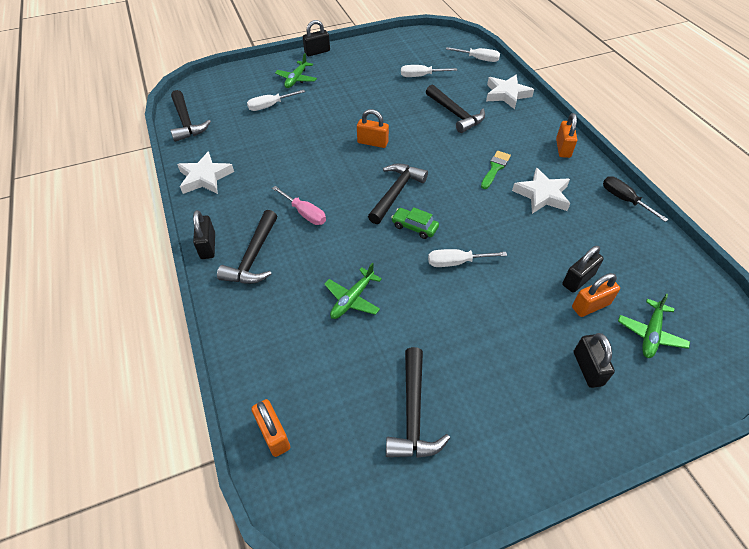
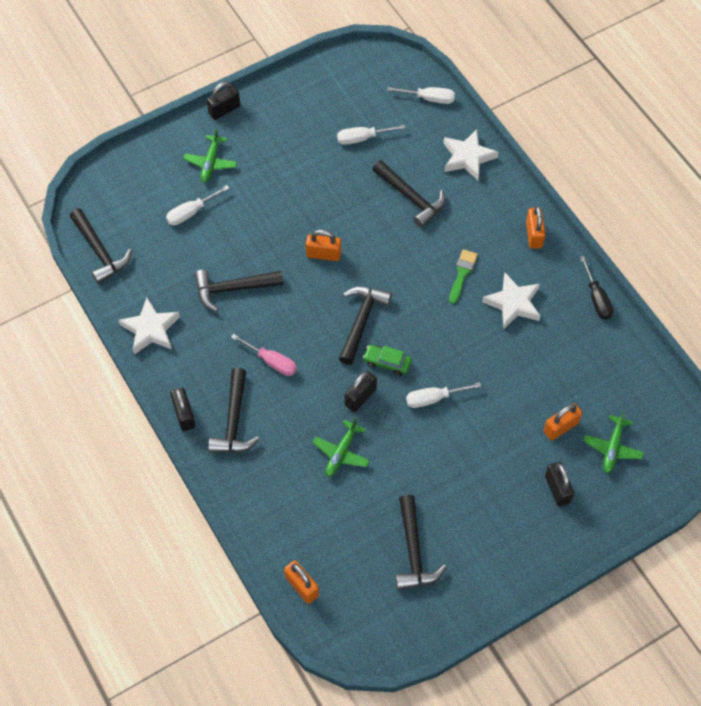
camera: 10 degrees left, 10 degrees up
(287, 157) = (232, 289): none -> black hammer
(578, 280) = (549, 401): black padlock -> black padlock (360, 397)
(624, 200) = (596, 298): black screwdriver -> black screwdriver turned 150 degrees counterclockwise

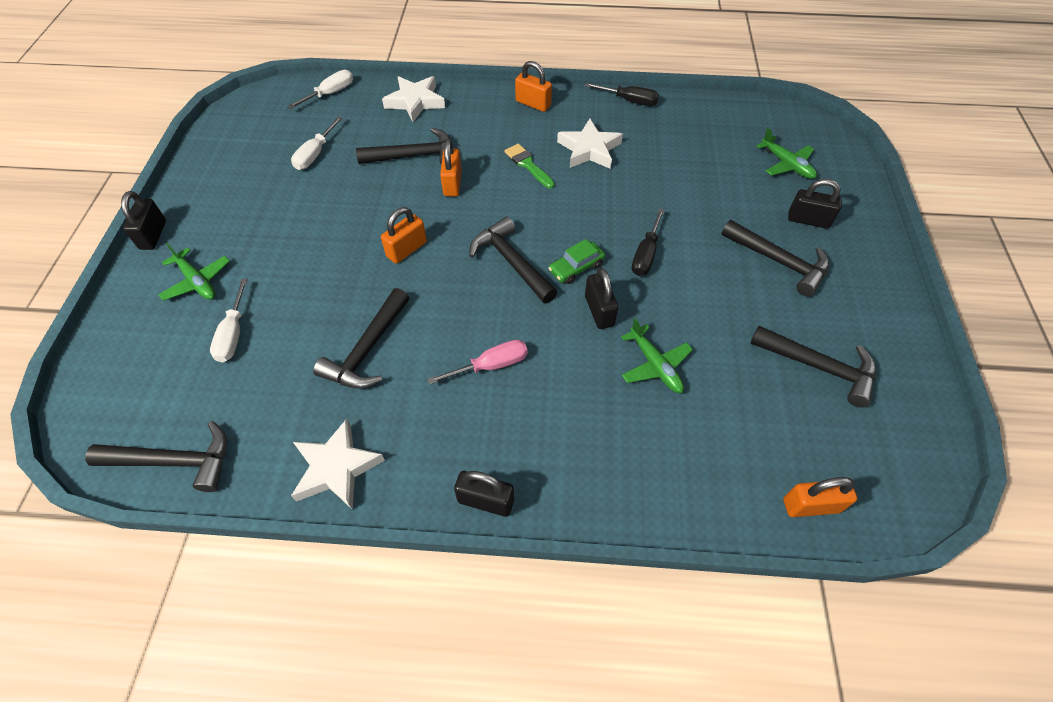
camera: 55 degrees left, 5 degrees down
(234, 421) = (537, 449): black hammer -> black hammer (779, 262)
(433, 398) = (646, 254): white screwdriver -> black screwdriver
(560, 427) = (742, 185): orange padlock -> orange padlock (452, 183)

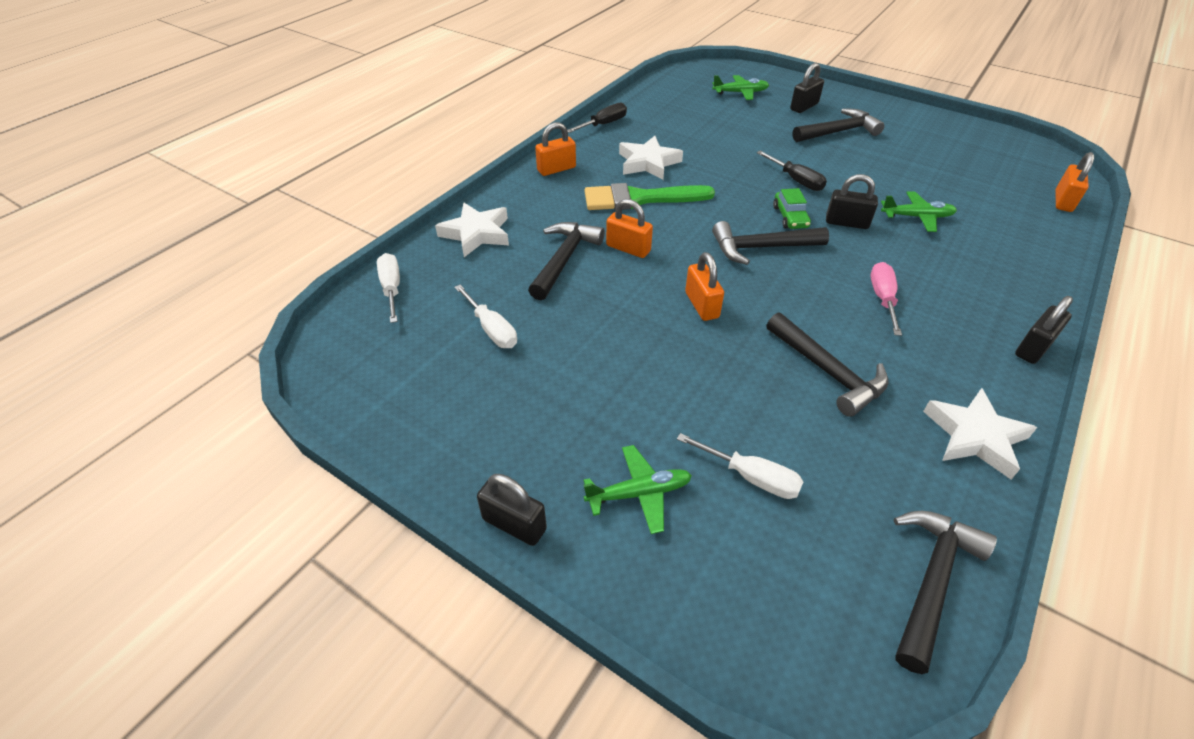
camera: 60 degrees left, 10 degrees down
(528, 165) = (640, 199): green brush -> green brush, size x1.77
(819, 367) = (946, 154): black hammer -> none

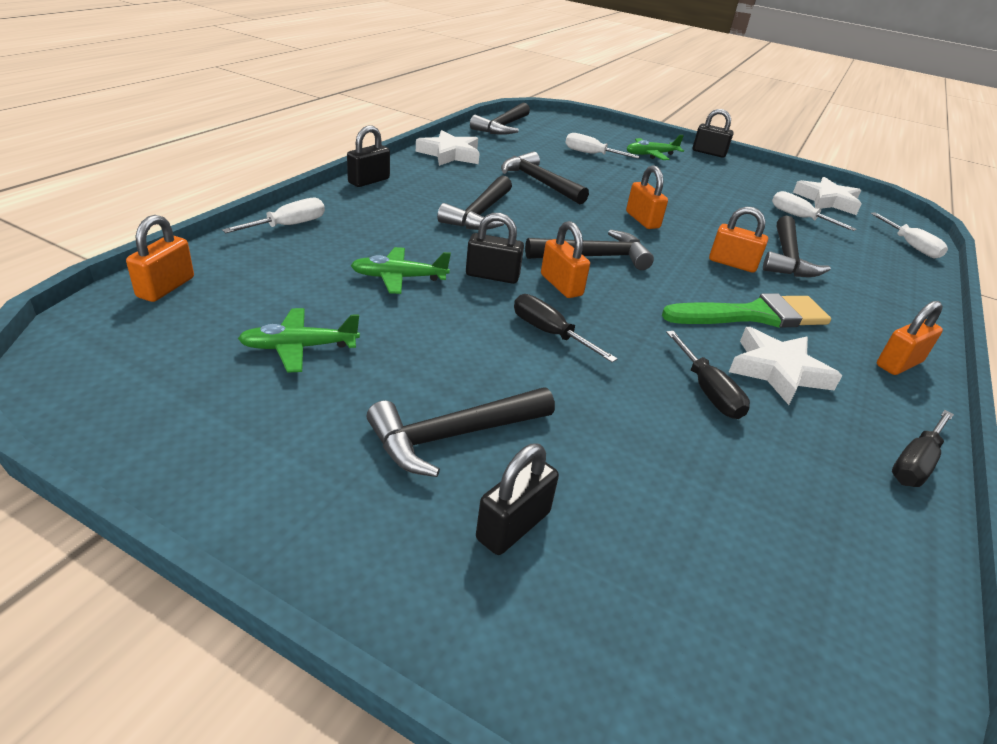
camera: 170 degrees right, 10 degrees down
(476, 233) = (897, 285): white star -> white star (827, 201)
(700, 151) = (707, 391): none -> black screwdriver
(740, 93) = (678, 591): green plane -> green plane (299, 347)
(790, 217) = (561, 285): green car -> orange padlock
(882, 299) = (479, 214): pink screwdriver -> black hammer
(1046, 266) = (288, 226): none -> white screwdriver

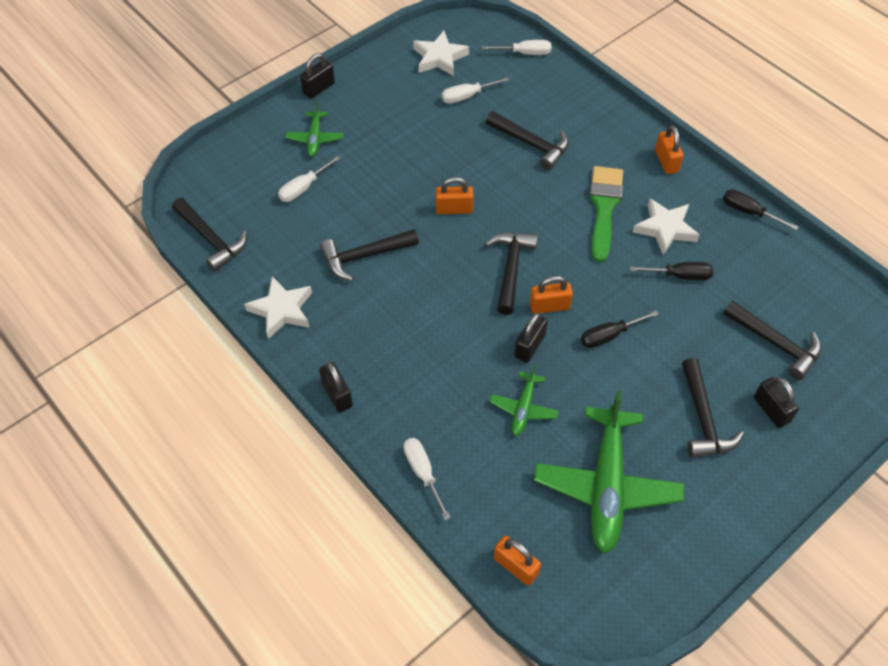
camera: 65 degrees left, 20 degrees up
(299, 347) = (606, 486): green plane -> green plane, size x2.04
(479, 214) = (423, 324): black hammer -> black hammer (776, 344)
(732, 264) = (534, 184): orange padlock -> none
(915, 463) = (749, 212): black screwdriver -> black screwdriver turned 150 degrees clockwise

